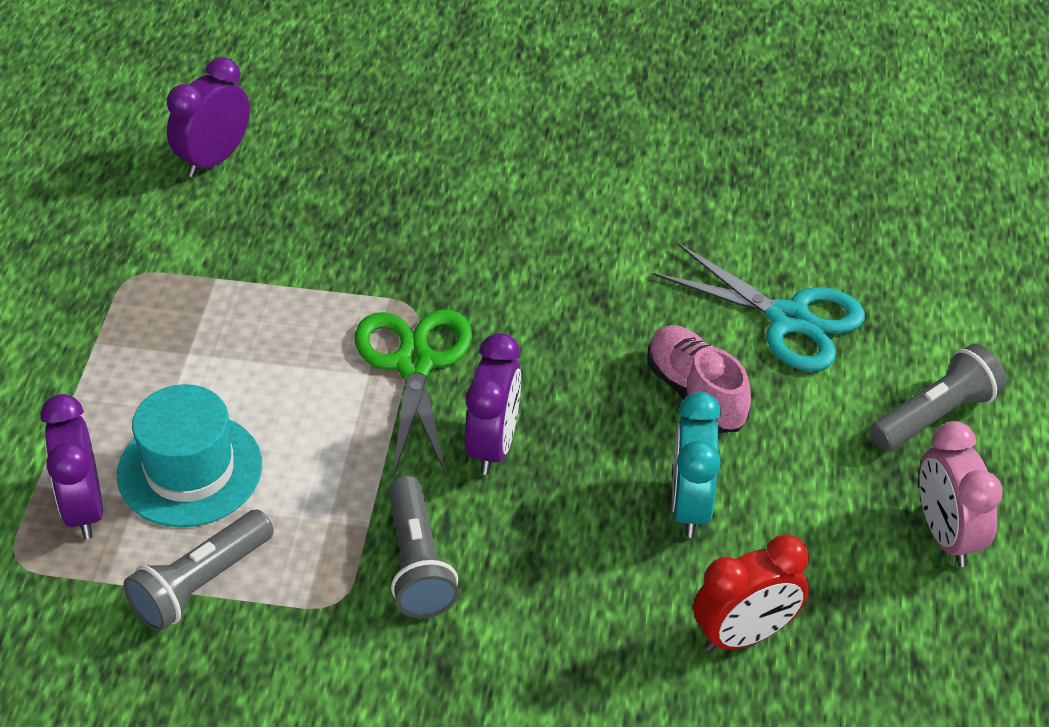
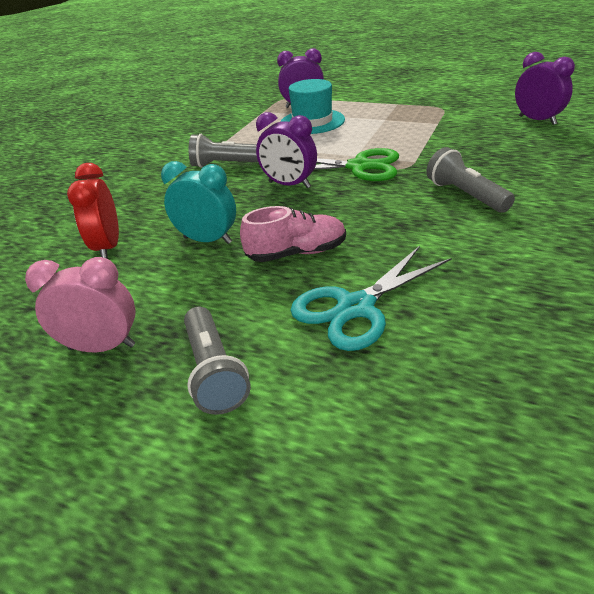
camera: 110 degrees right, 10 degrees down
(201, 584) = (249, 125): grey flashlight -> grey flashlight (465, 195)

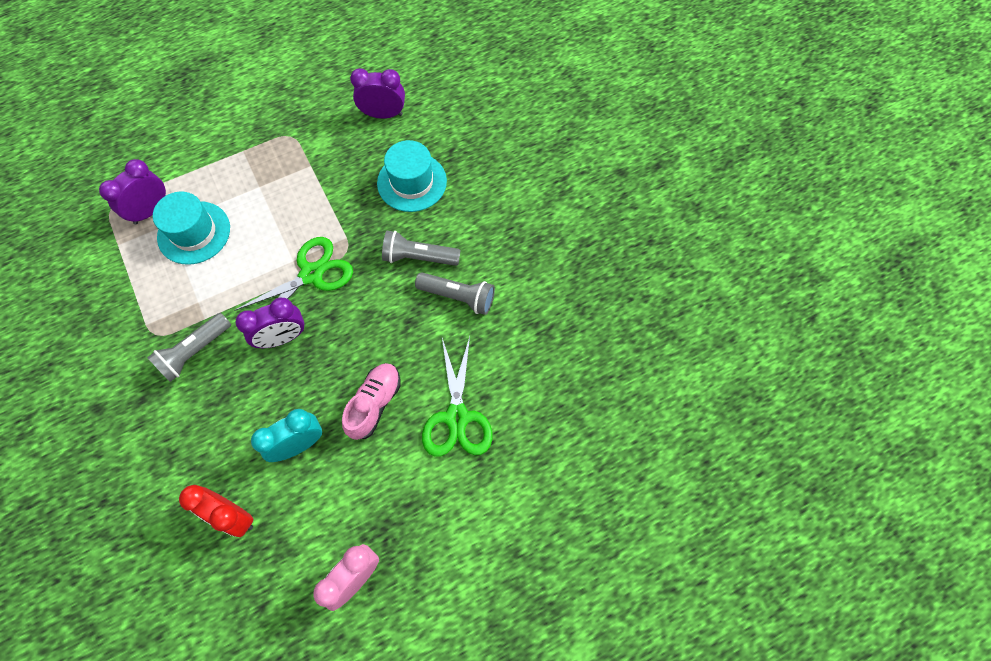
camera: 55 degrees left, 30 degrees up
(214, 372) = (437, 527): grey flashlight -> grey flashlight (458, 297)
(356, 307) = (457, 417): turquoise scissors -> green scissors
(517, 157) = (412, 182): none -> turquoise hat

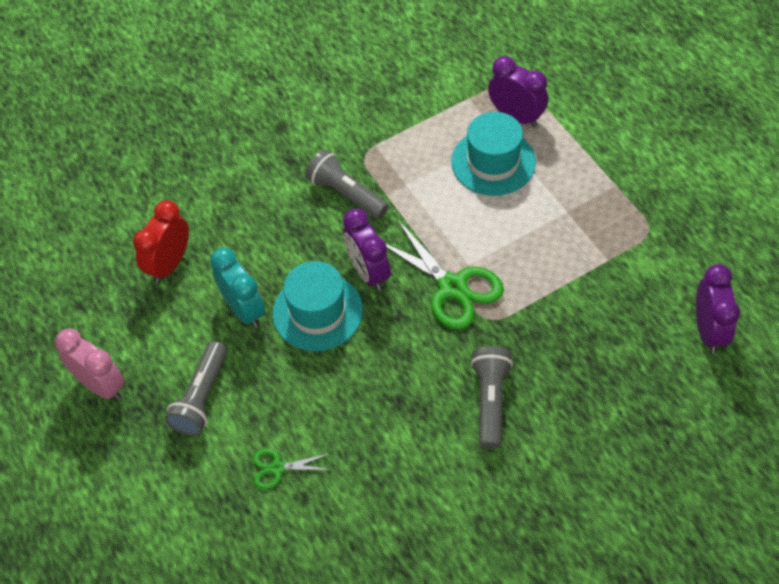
camera: 90 degrees right, 10 degrees down
(374, 404) = (292, 377): pink shoe -> none
(412, 182) = (604, 379): turquoise hat -> turquoise hat (317, 312)
(457, 417) = (277, 468): green scissors -> green scissors, size x0.51
(458, 297) = (438, 454): grey flashlight -> grey flashlight (202, 397)

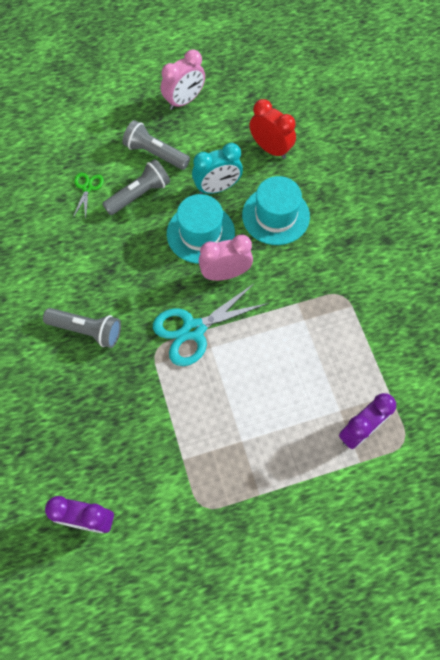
camera: 100 degrees right, 10 degrees up
(346, 194) = (305, 273): grey flashlight -> grey flashlight (139, 194)
(368, 272) = (225, 274): purple clock -> pink clock
(452, 287) = (194, 330): green scissors -> turquoise scissors
(493, 162) = (311, 395): turquoise hat -> turquoise hat (275, 215)

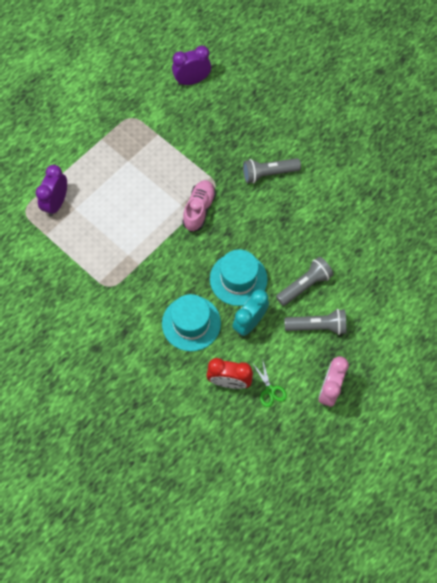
camera: 150 degrees right, 0 degrees up
(87, 188) = (346, 269): green scissors -> green scissors (270, 390)
(139, 194) = (304, 285): grey flashlight -> grey flashlight turned 150 degrees counterclockwise
(194, 330) = (199, 209): turquoise scissors -> pink shoe
(225, 274) = (201, 258): pink clock -> none

